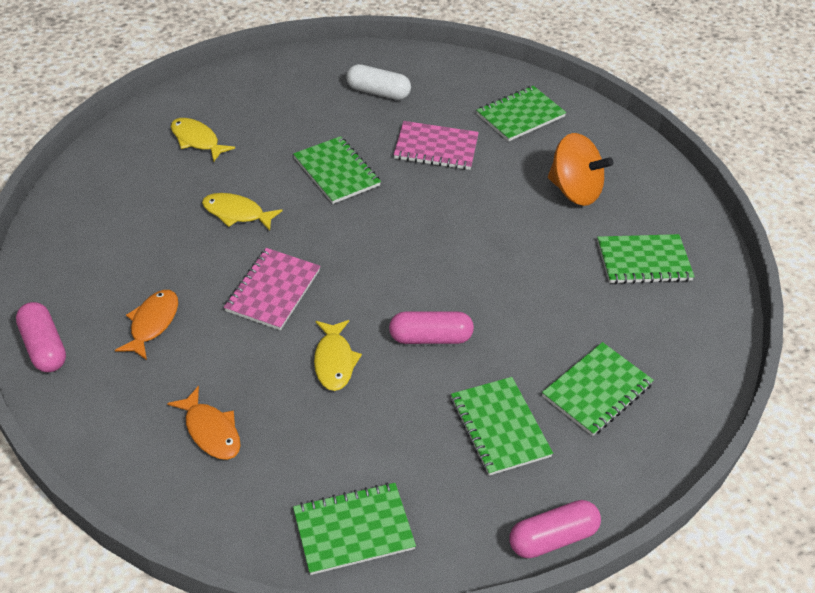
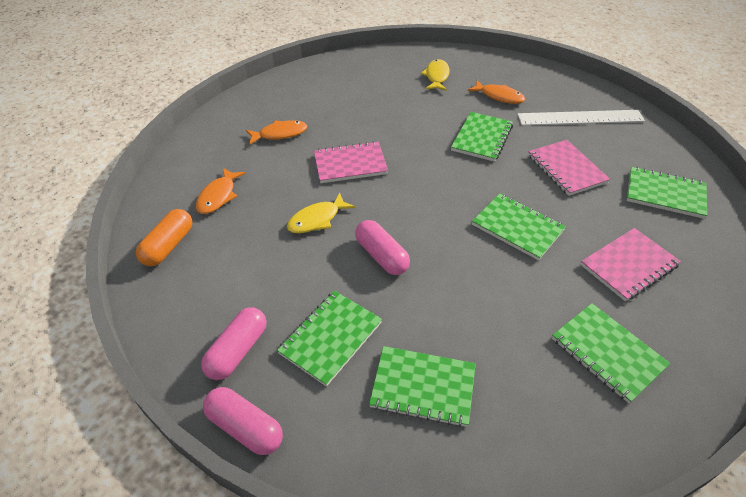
camera: 60 degrees right, 0 degrees up
(44, 347) = (231, 109): pink capsule -> pink capsule (238, 351)
(237, 213) = (397, 119): yellow fish -> none
(254, 512) = (168, 246): none -> orange capsule
(286, 119) = (499, 96): none -> orange fish
(353, 530) = (182, 300): green notebook -> green notebook (517, 228)
(378, 92) = (580, 118): white capsule -> white ruler
(574, 191) = (628, 265): orange spinning top -> pink notebook

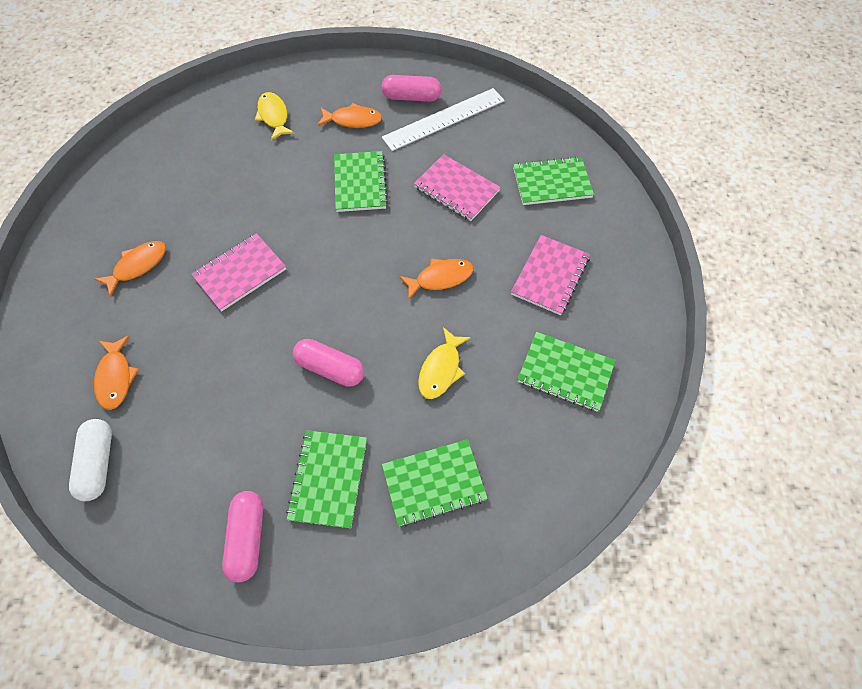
camera: 30 degrees left, 15 degrees up
(168, 246) = (98, 463): orange capsule -> white capsule
(245, 427) = (300, 605): pink capsule -> pink capsule (411, 97)
(317, 219) = (242, 357): yellow fish -> yellow fish (441, 369)
(517, 228) = (440, 278): green notebook -> orange fish

